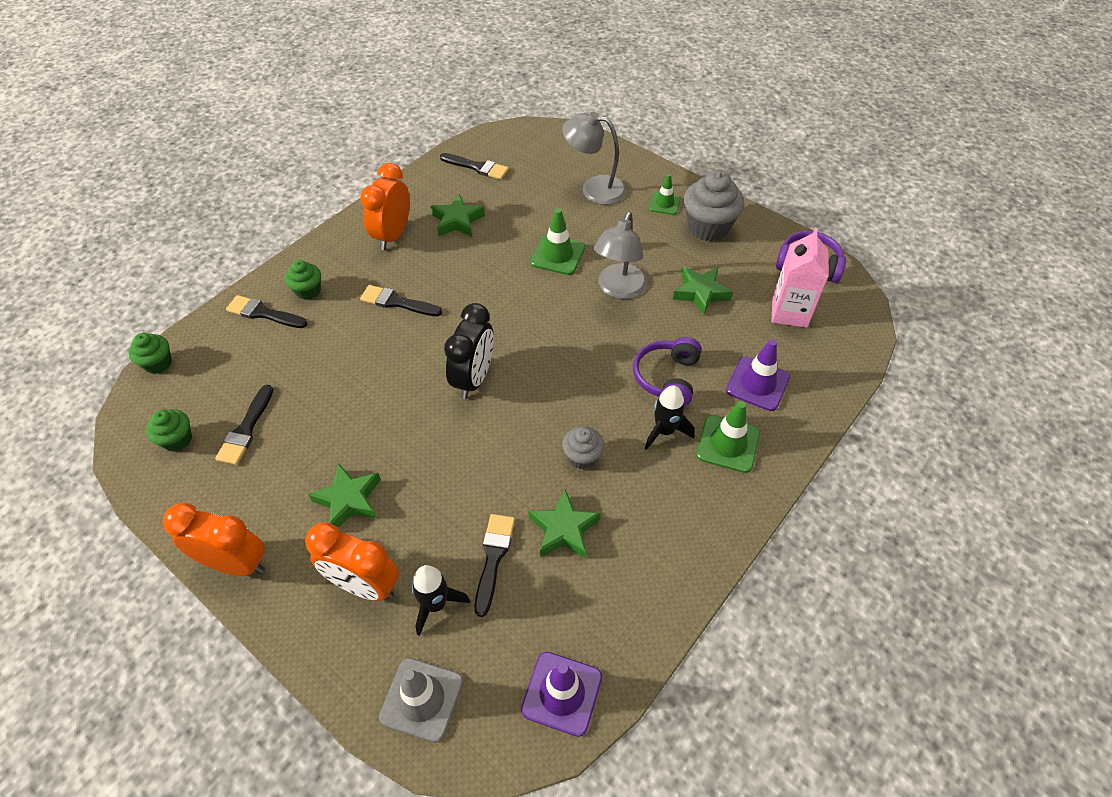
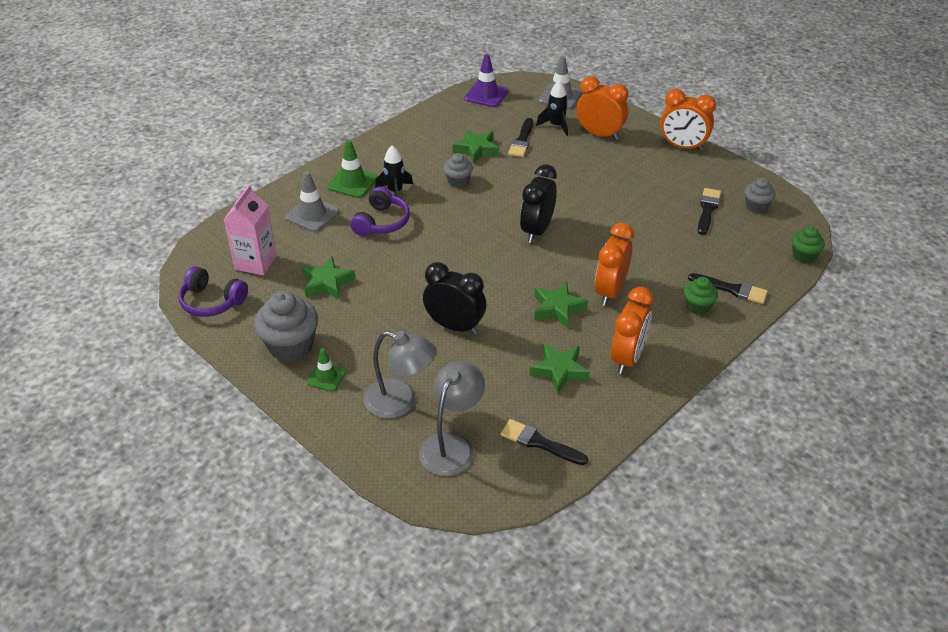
camera: 175 degrees left, 10 degrees down
(177, 439) = (756, 206): green cupcake -> grey cupcake
(349, 500) = (619, 169): green star -> green star (558, 308)
(397, 302) = (610, 291): black brush -> orange clock
(557, 255) = (455, 326): green traffic cone -> black clock
(619, 289) = (402, 290): grey lamp -> grey lamp (452, 445)
(757, 384) = (312, 215): purple traffic cone -> grey traffic cone

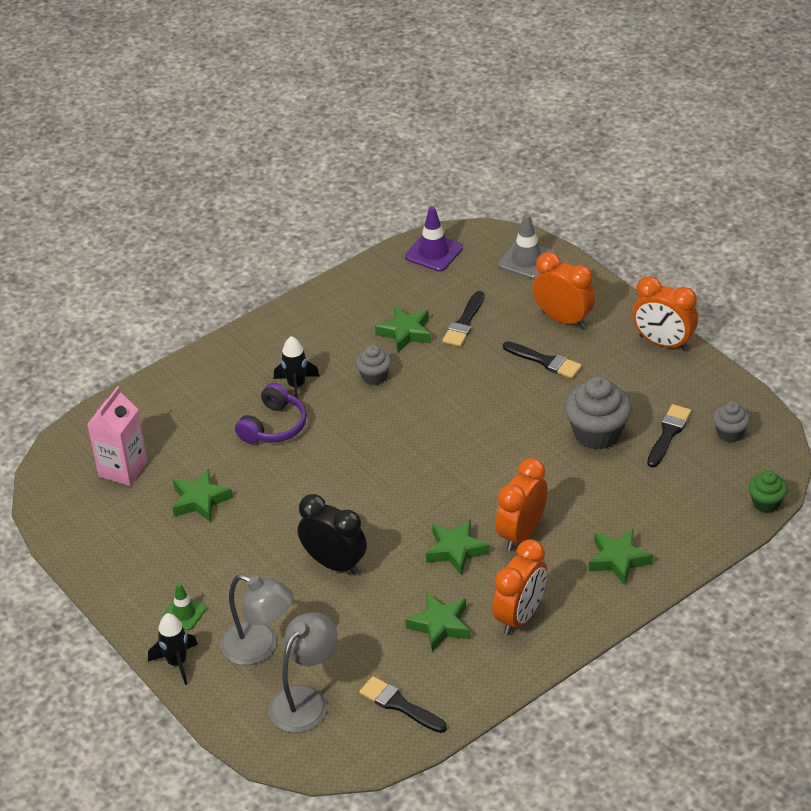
camera: 10 degrees right, 0 degrees up
(212, 301) = (69, 514): purple headphones -> none
(290, 346) = (150, 574): grey cupcake -> grey cupcake (597, 434)
(312, 215) = (195, 411): grey traffic cone -> none
(352, 182) = (248, 370): green traffic cone -> none
(537, 230) = (454, 449): black clock -> none
(556, 125) = (511, 303): black rocket -> black rocket (177, 663)
(697, 306) = (618, 559): green cupcake -> green star
(731, 289) = (665, 541): black brush -> black brush (545, 361)

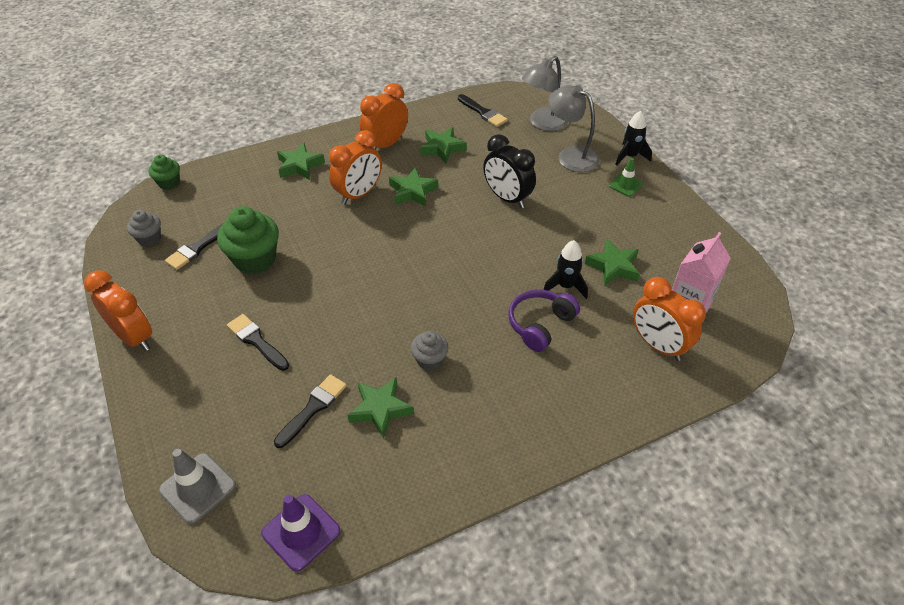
camera: 170 degrees left, 5 degrees up
(296, 386) = (511, 366): black rocket -> black rocket (565, 286)
(563, 319) = (209, 388): orange clock -> orange clock (658, 345)
(597, 434) = (255, 259): grey cupcake -> green cupcake

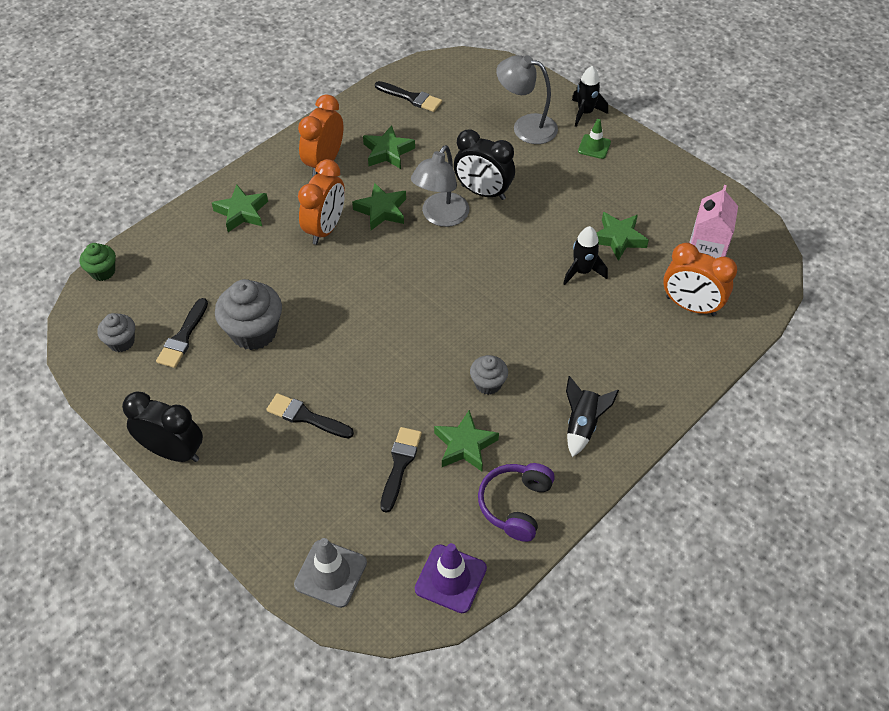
camera: 20 degrees left, 5 degrees up
(134, 337) = (173, 452): orange clock -> black clock
(255, 259) = (254, 332): green cupcake -> grey cupcake
(500, 425) = (582, 425): none -> black rocket
(540, 324) = (575, 317): purple headphones -> purple headphones (515, 505)
(543, 123) = (480, 96): grey lamp -> grey lamp (441, 217)

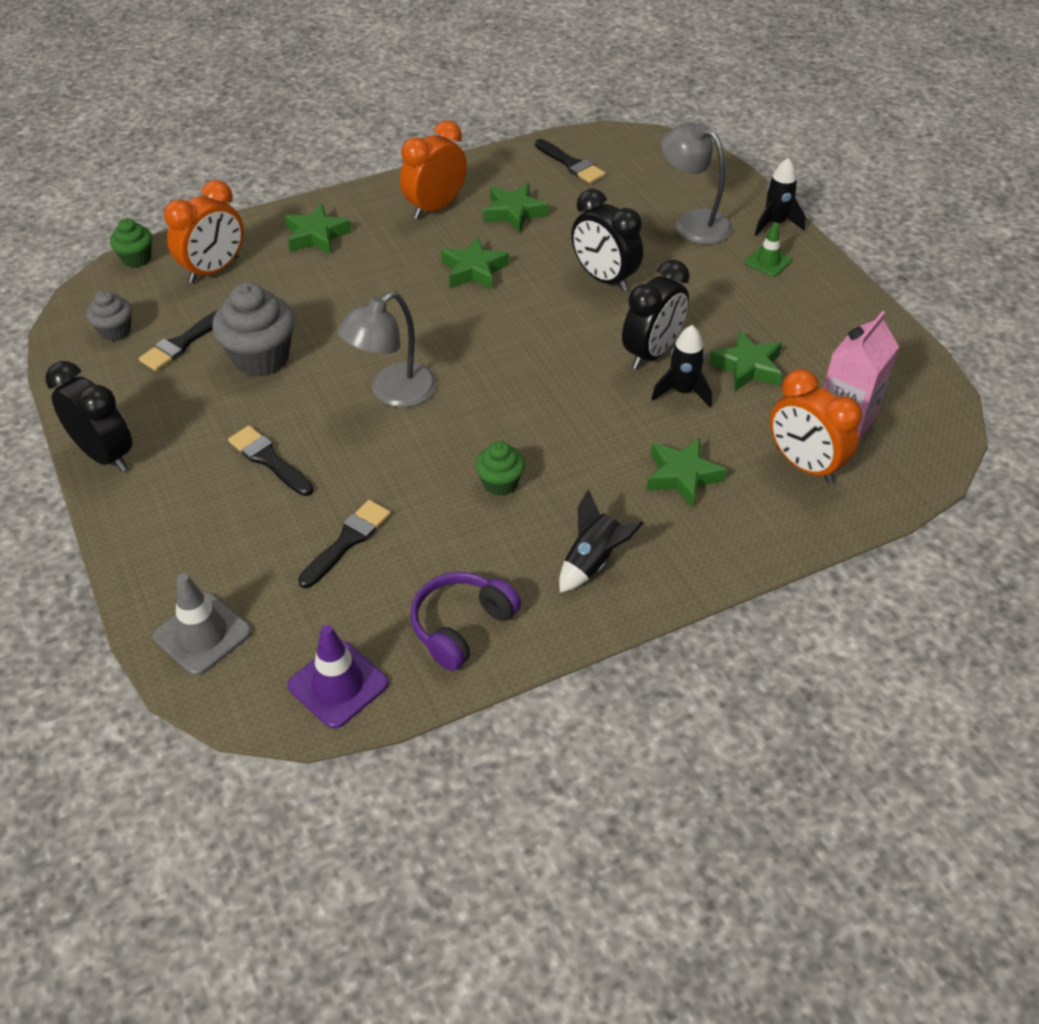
camera: 20 degrees right, 5 degrees down
(325, 229) = (399, 273): orange clock -> orange clock (214, 270)
(441, 217) = (539, 292): grey lamp -> grey lamp (393, 392)
(465, 445) = (435, 542): green star -> green star (682, 476)
(488, 384) = (500, 483): grey cupcake -> green cupcake
(546, 246) = (652, 353): none -> black clock

